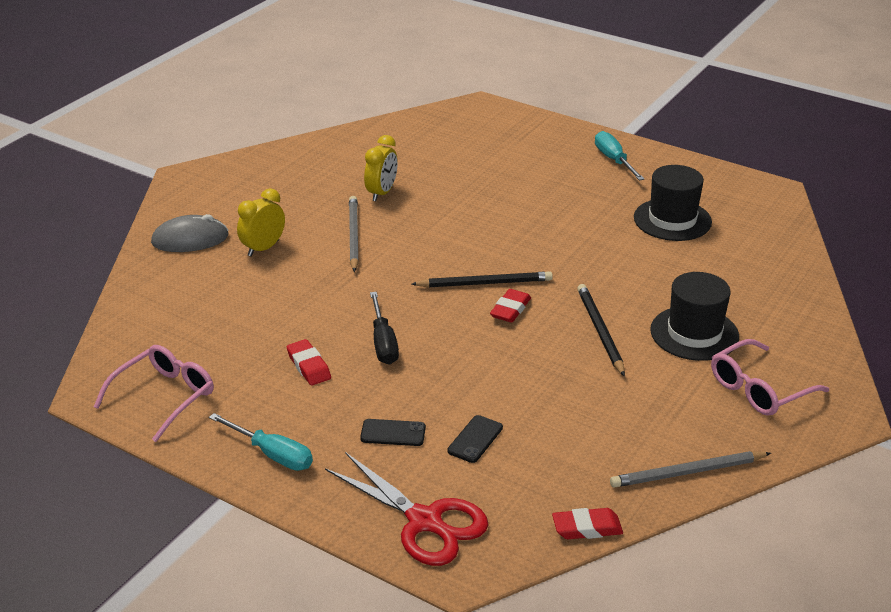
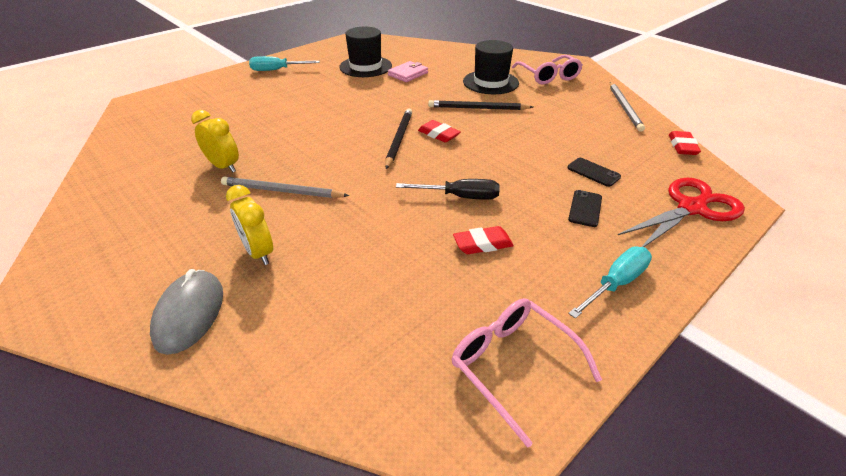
camera: 75 degrees left, 5 degrees up
(672, 258) = (408, 74): none -> pink wallet

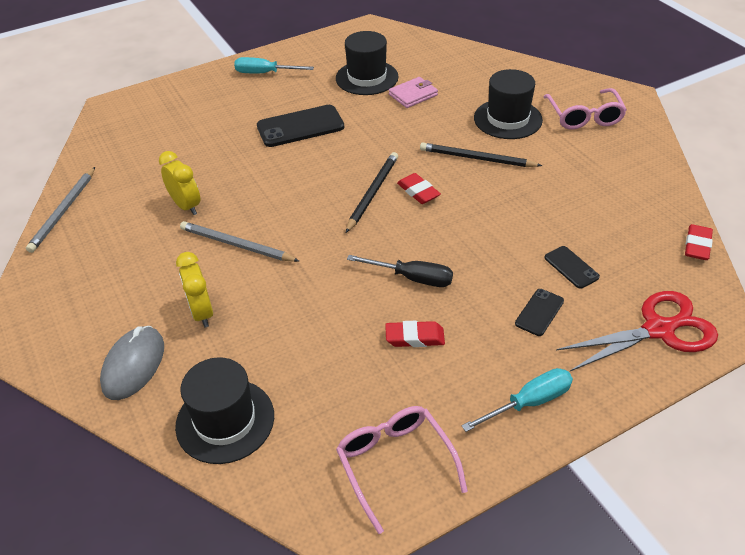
camera: 15 degrees right, 5 degrees up
(309, 354) = (225, 420): none -> black hat
(319, 101) = (300, 127): none -> black phone
(624, 107) = (656, 178): grey pencil -> grey pencil (64, 211)

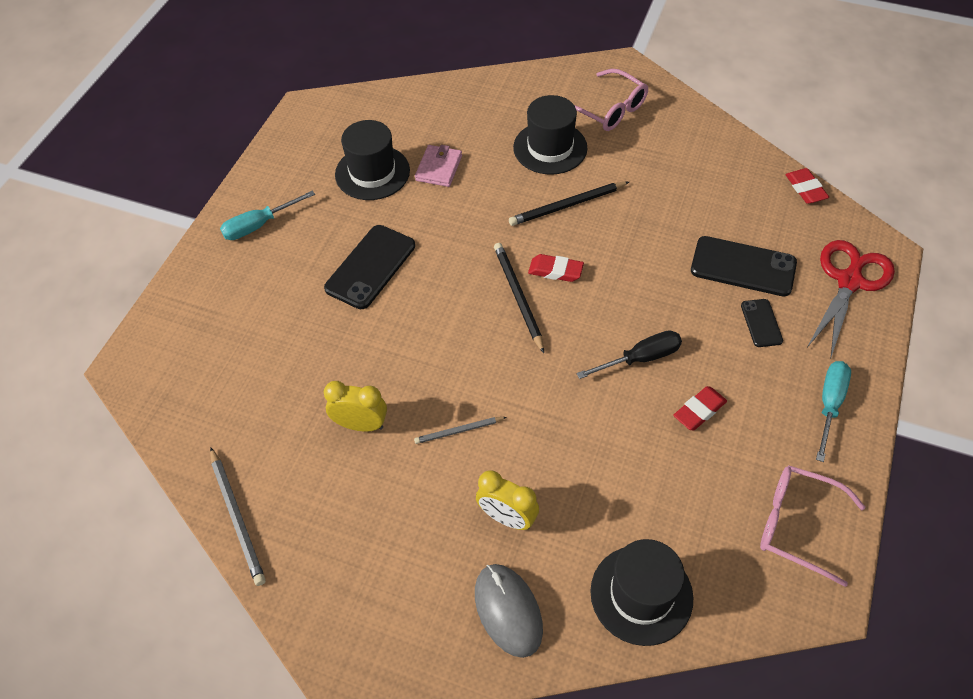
camera: 40 degrees left, 10 degrees up
(237, 245) = (459, 431): grey pencil -> grey pencil, size x0.61
(571, 267) = (743, 266): black phone -> black phone, size x1.87

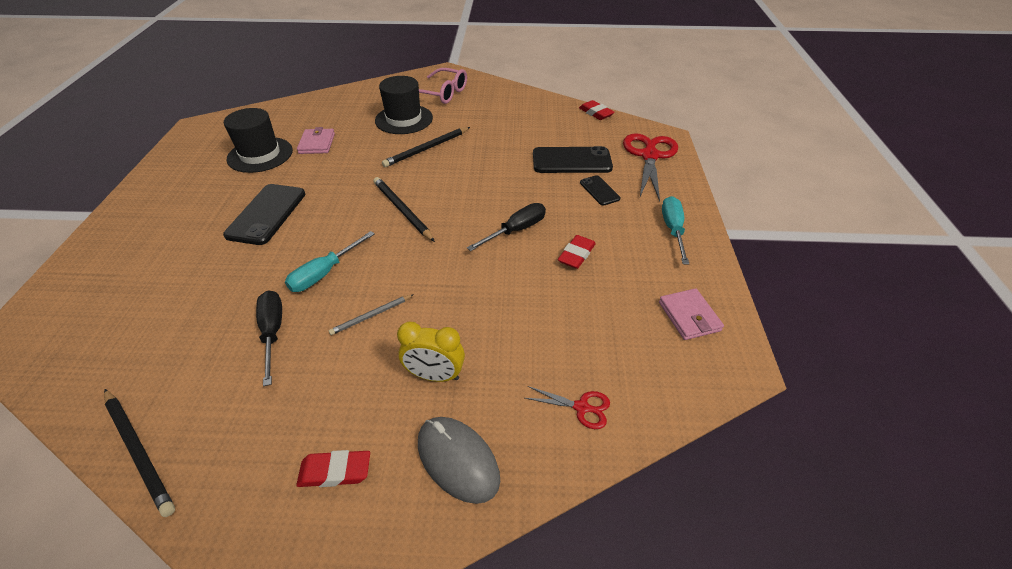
camera: 20 degrees left, 10 degrees down
(237, 517) = (139, 450): grey pencil -> black pencil
(259, 225) = (157, 204): turquoise screwdriver -> turquoise screwdriver (324, 273)
(360, 425) = (272, 332): yellow clock -> black screwdriver
(555, 271) = (429, 188): red eraser -> red eraser (335, 471)
(641, 594) = (582, 407): black hat -> red scissors
(797, 525) = (689, 316): pink glasses -> pink wallet

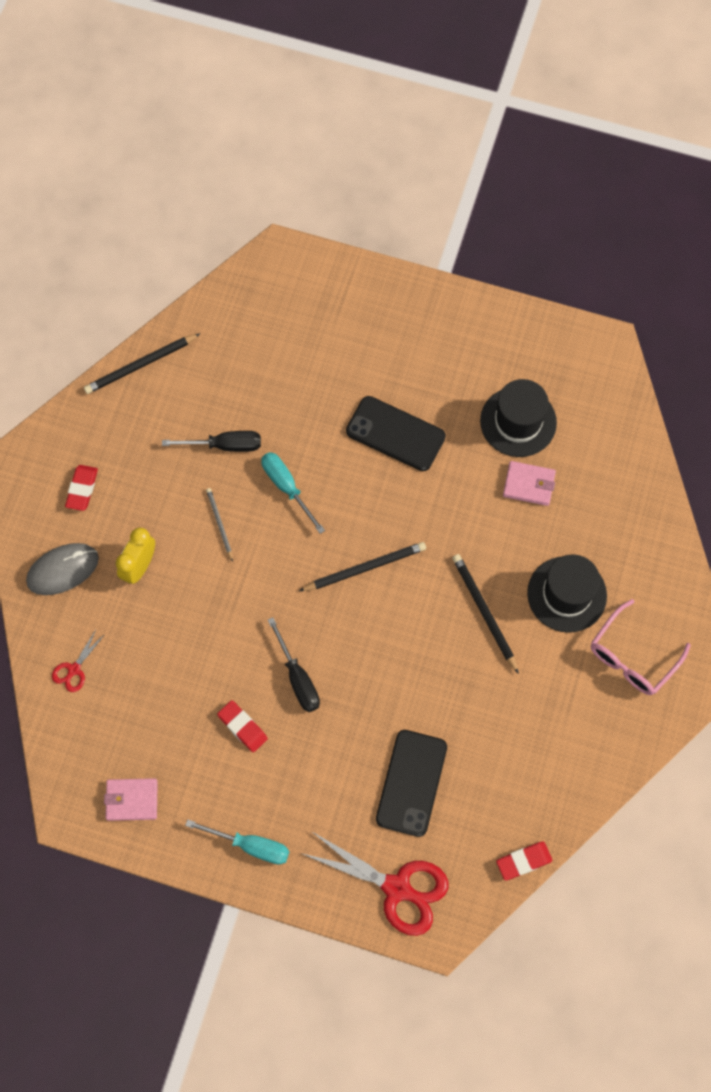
camera: 105 degrees right, 25 degrees up
(599, 190) = (342, 793): black phone -> none

